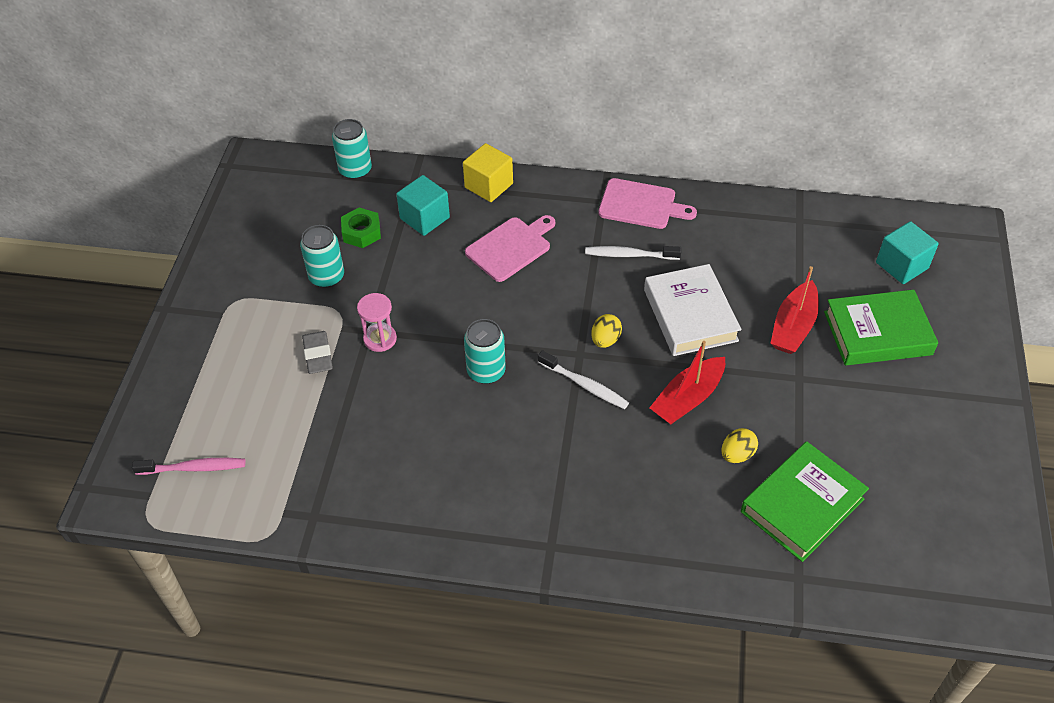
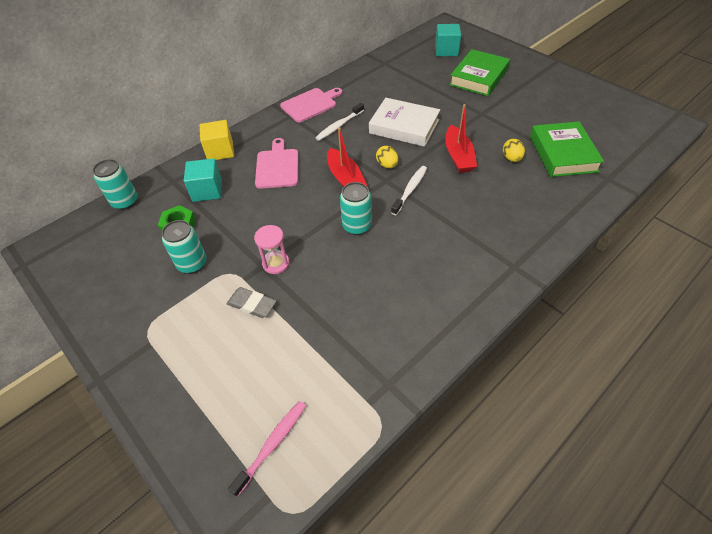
camera: 50 degrees left, 0 degrees up
(585, 385) = (410, 190): white toothbrush -> white toothbrush turned 45 degrees counterclockwise
(793, 327) = (448, 98): red boat -> red boat (345, 179)

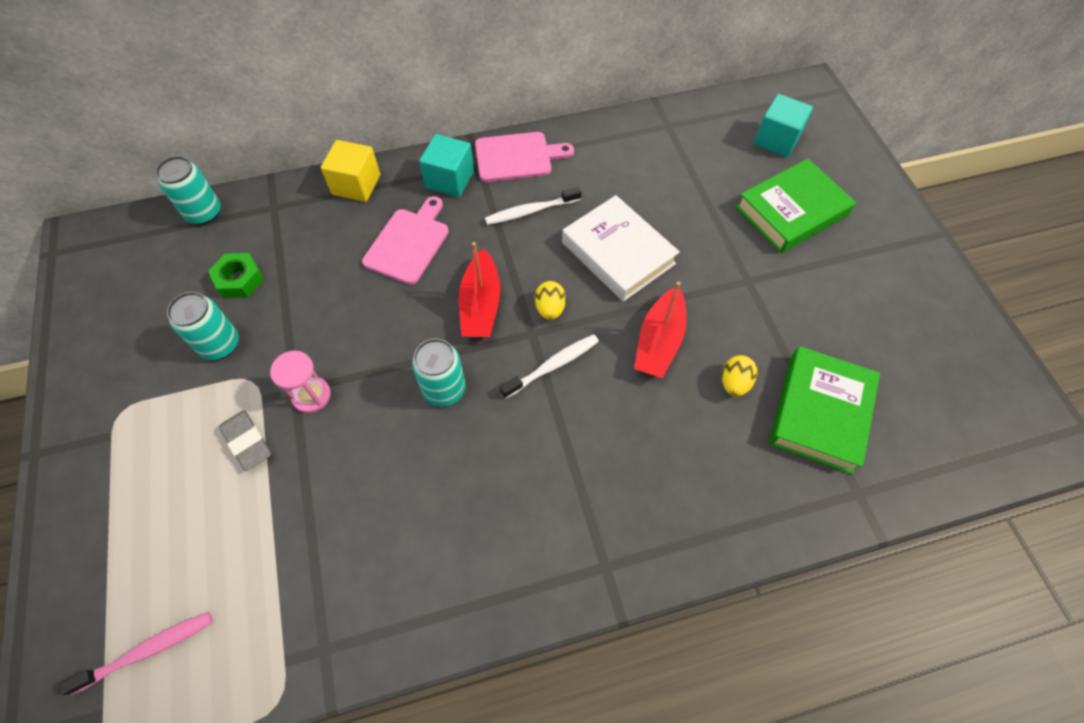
camera: 25 degrees right, 10 degrees up
(207, 190) = (303, 241): turquoise cube -> turquoise cube (450, 179)

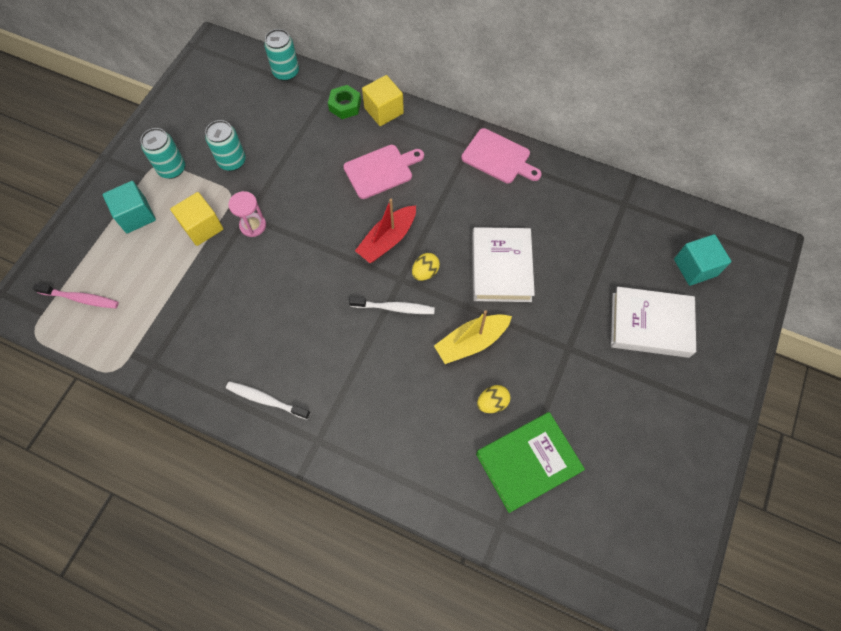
camera: 40 degrees right, 5 degrees up
(239, 280) = (271, 129): green nut -> green nut (345, 106)
(247, 442) = (202, 227): grey eraser -> yellow cube
(444, 389) = (323, 275): turquoise can -> turquoise can (172, 169)
(450, 179) = (442, 145): turquoise cube -> turquoise cube (136, 215)
(530, 211) = (472, 201): white toothbrush -> white toothbrush (266, 400)
(659, 341) = (471, 342): red boat -> yellow boat
(791, 211) = (650, 325): green book -> white book

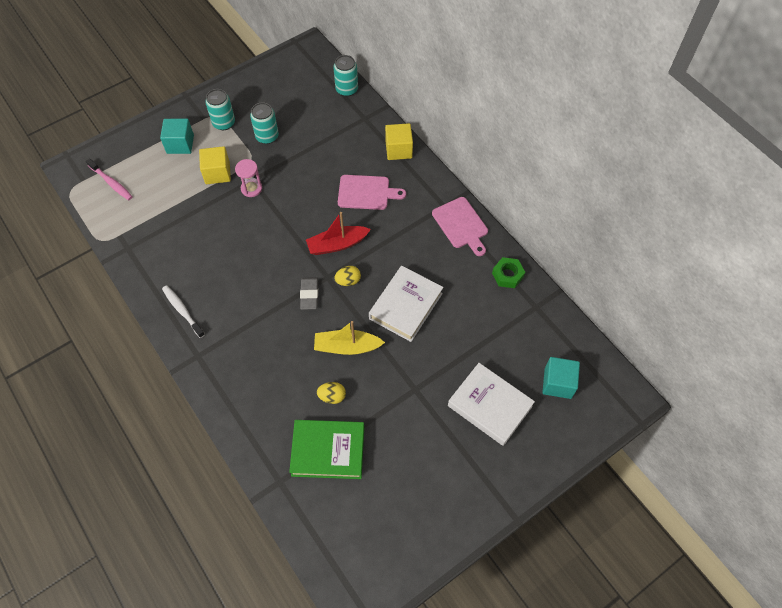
camera: 30 degrees right, 5 degrees down
(345, 106) = (372, 133): green nut -> green nut (507, 275)
(394, 308) = (309, 294): white toothbrush -> grey eraser

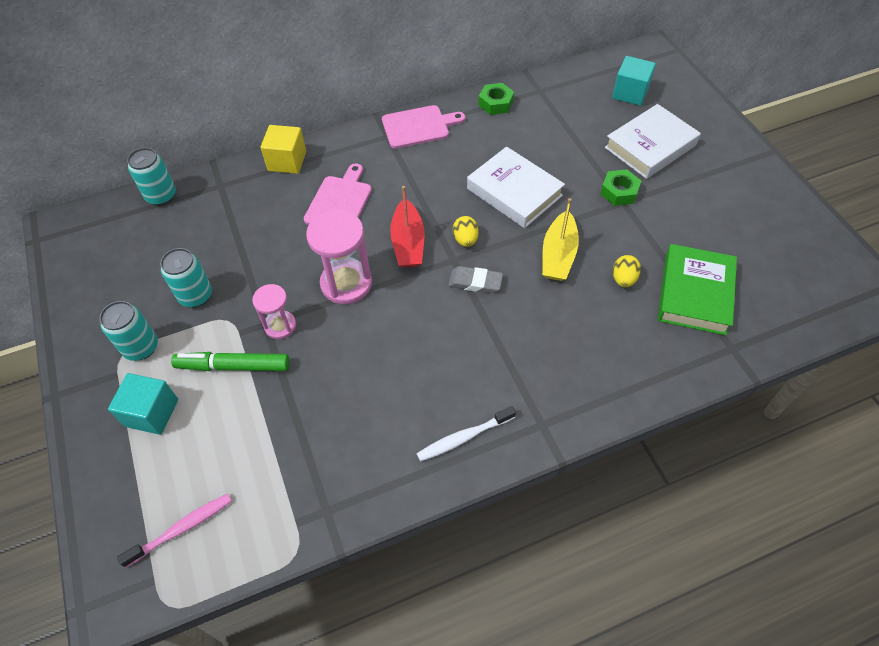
camera: 75 degrees left, 5 degrees down
(217, 173) = (233, 366): yellow cube -> green marker
(293, 216) = (346, 283): none -> pink hourglass
(426, 385) = (619, 192): none -> green nut

